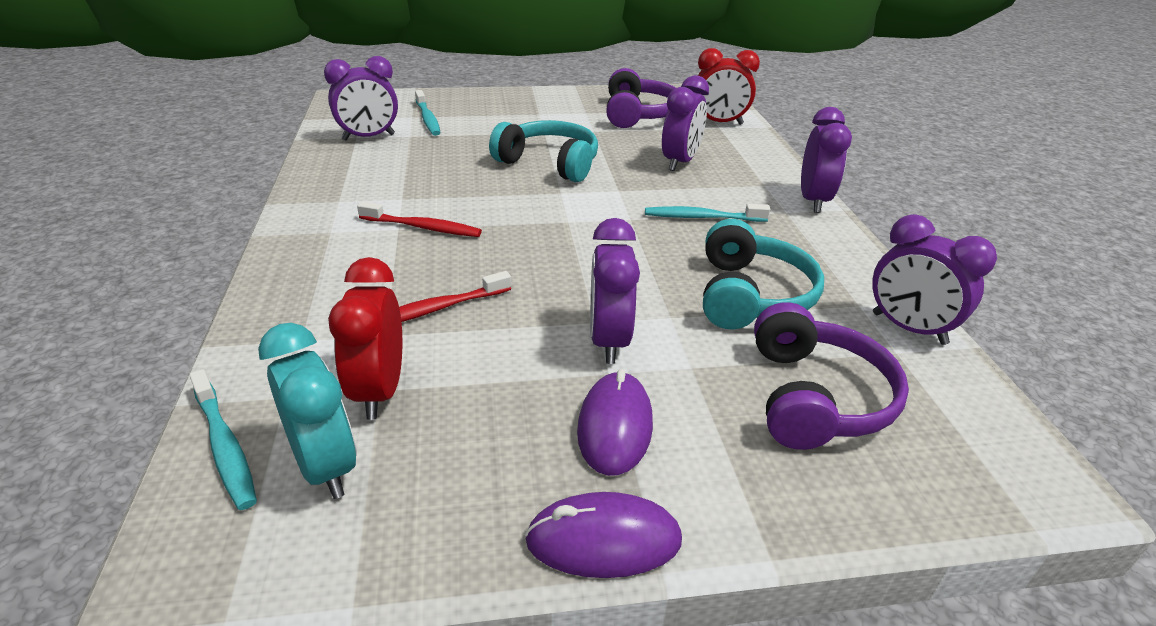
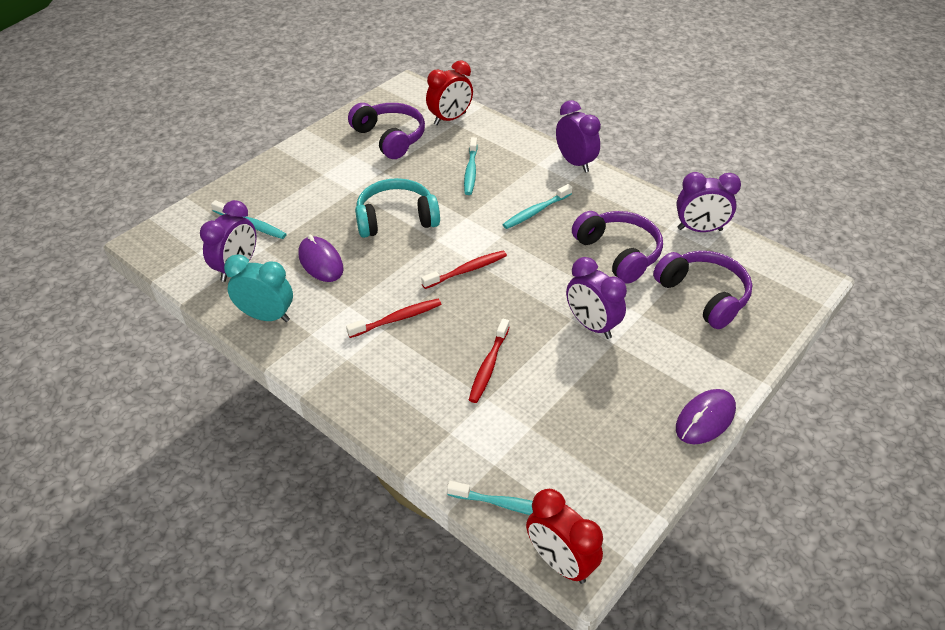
camera: 40 degrees left, 10 degrees up
(325, 466) = (565, 477): turquoise clock -> turquoise clock (266, 316)
(379, 391) = (532, 428): red clock -> red clock (560, 562)
(550, 226) = (467, 270): none -> red toothbrush
(615, 427) = (649, 368): purple mouse -> purple mouse (321, 262)
(680, 162) = (471, 171): purple clock -> turquoise toothbrush
(750, 295) = (618, 253): turquoise headphones -> purple headphones

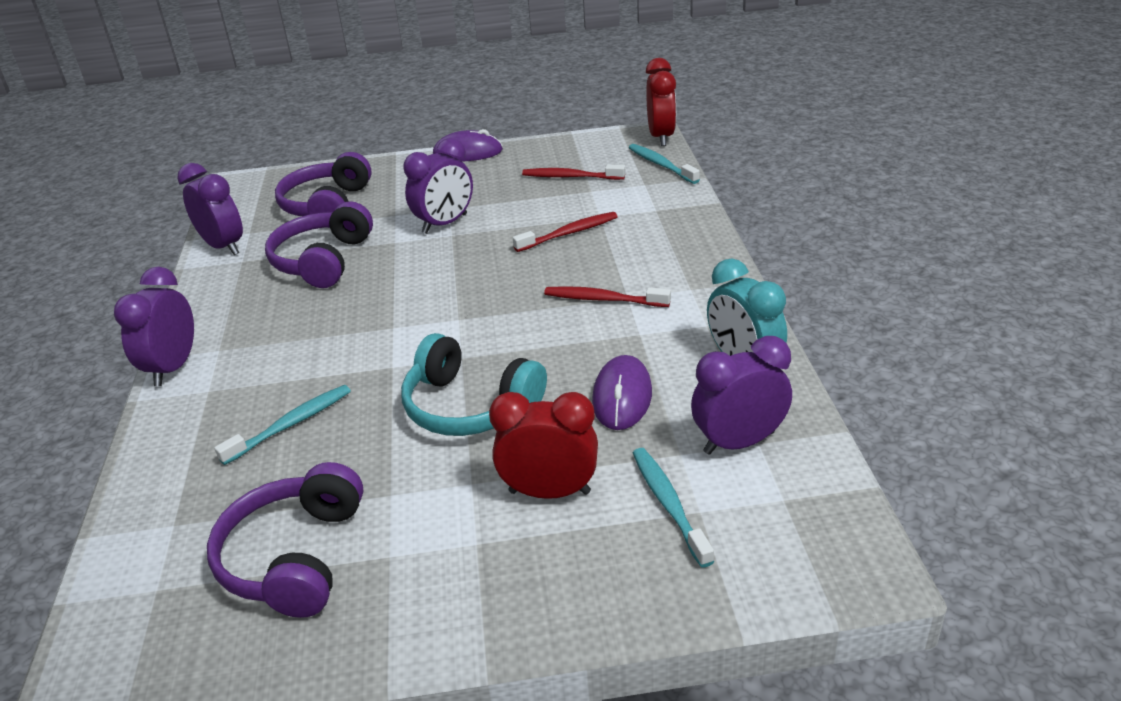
camera: 135 degrees left, 10 degrees down
(450, 119) = (164, 539): red clock -> red clock (549, 492)
(467, 270) = (477, 311): red toothbrush -> red toothbrush (570, 177)
(536, 211) = (316, 334): turquoise toothbrush -> none
(591, 325) = (445, 224): purple clock -> purple clock turned 45 degrees clockwise

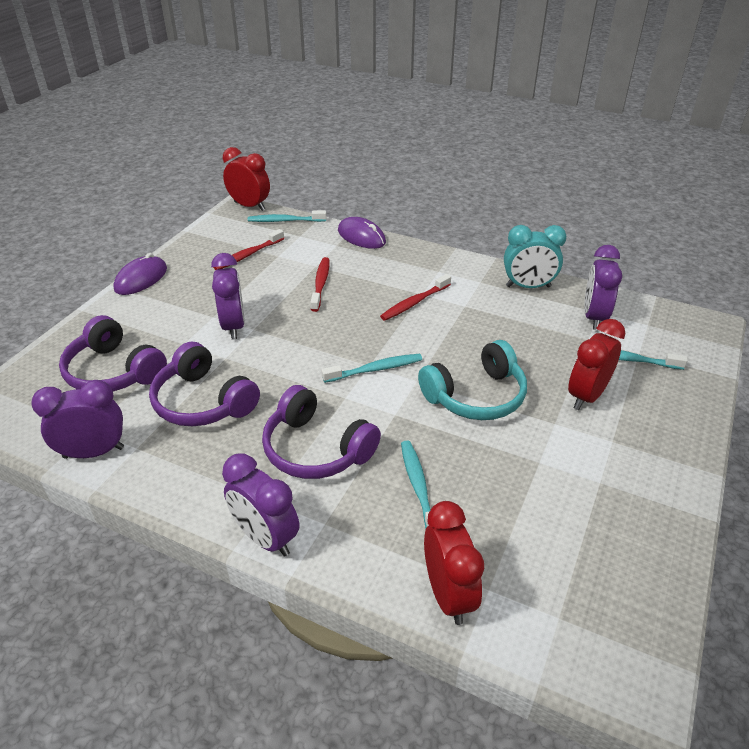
camera: 60 degrees left, 5 degrees up
(154, 500) = (448, 594): none -> red clock
(294, 557) = (572, 528): purple headphones -> purple headphones (316, 449)
(454, 325) = (375, 369): none -> turquoise toothbrush
(622, 397) = (521, 336): purple mouse -> purple mouse (361, 237)

